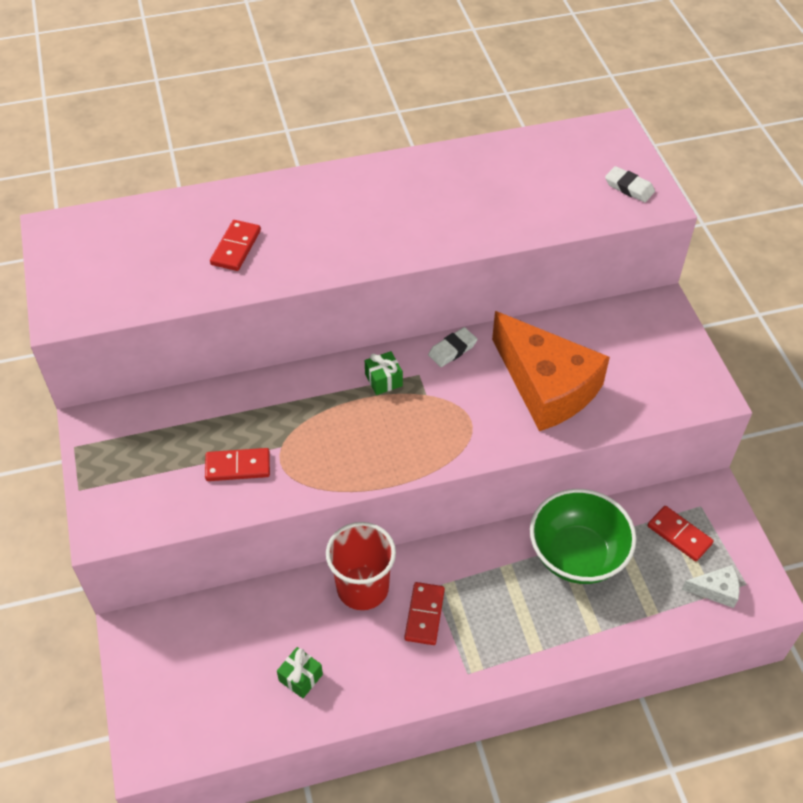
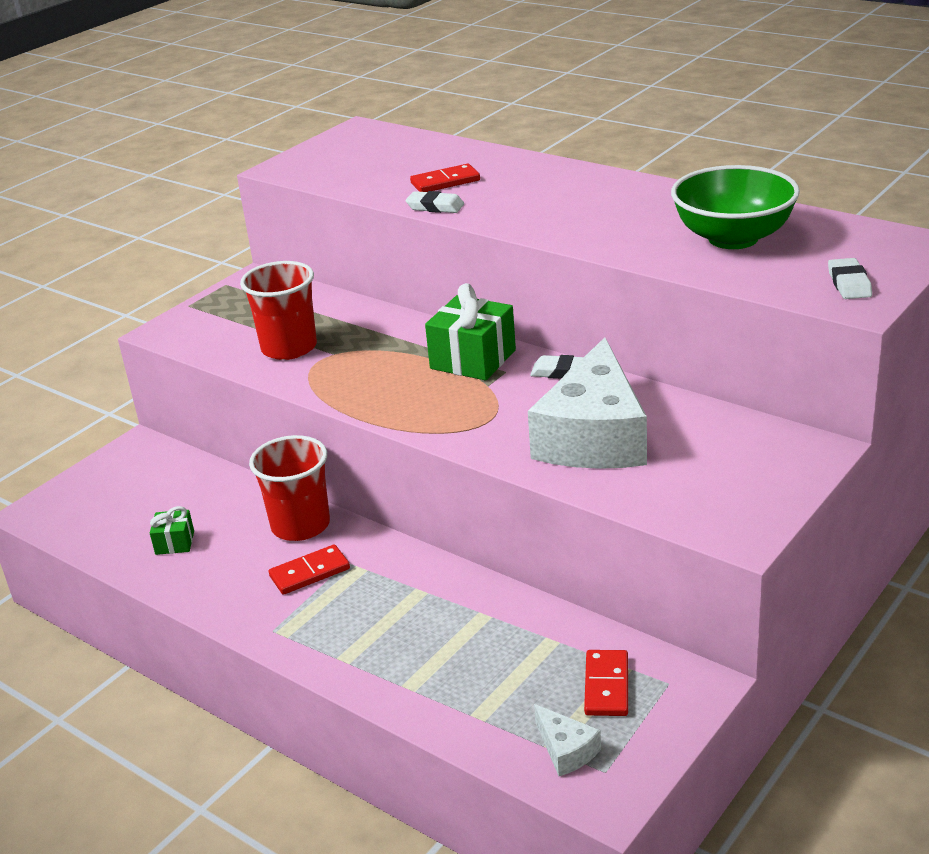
camera: 55 degrees right, 20 degrees down
(238, 467) = (289, 348): red domino -> red cup
(272, 278) = (435, 207): none -> white eraser
(383, 380) = (473, 359): green gift -> green gift, size x1.92
(546, 386) = (594, 436): orange cheese -> white cheese
(577, 555) = (489, 628): green bowl -> green bowl (733, 238)

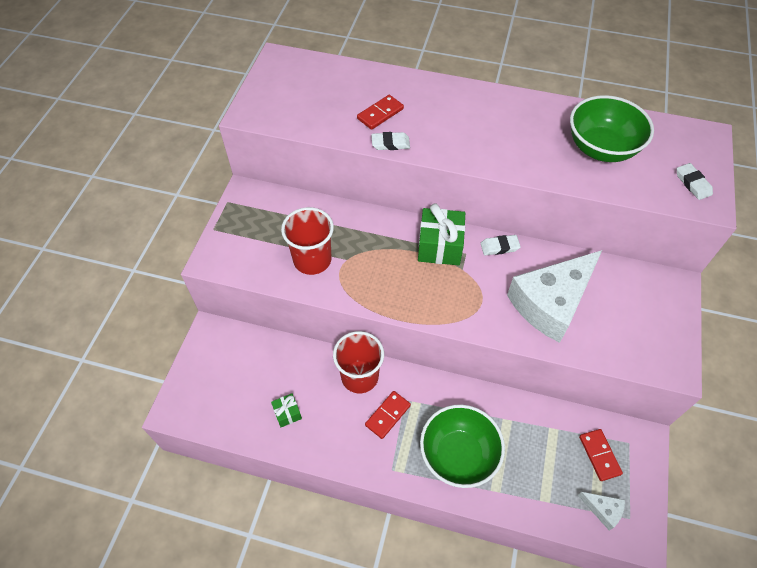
camera: 25 degrees left, 25 degrees up
(381, 636) = (458, 455): none -> green bowl
(594, 436) = (551, 303): white cheese -> white cheese turned 60 degrees clockwise

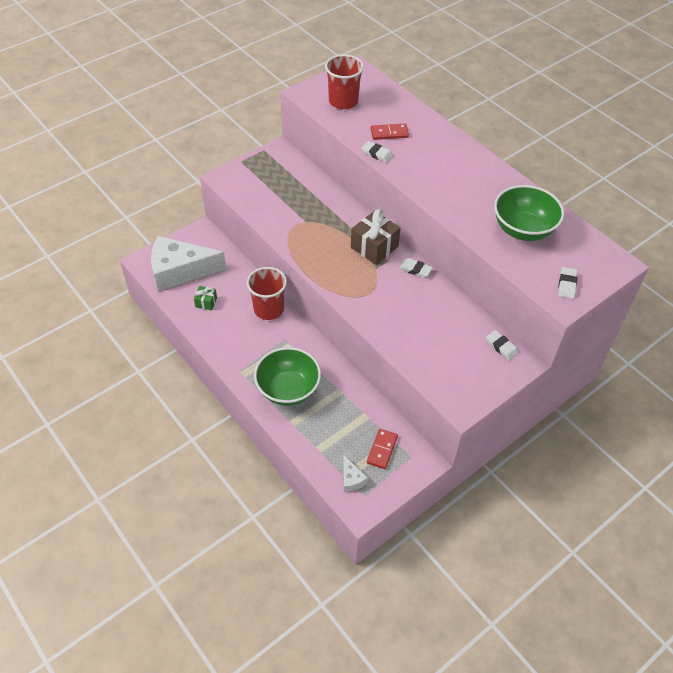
camera: 35 degrees right, 5 degrees down
(312, 260) = (284, 210): red cup -> red cup (343, 101)
(387, 415) = (265, 340): red domino -> none
(440, 246) = (374, 247): green gift -> brown gift
(551, 303) = (416, 320): white cheese -> white cheese (180, 271)
(646, 279) = (501, 347): none -> white eraser

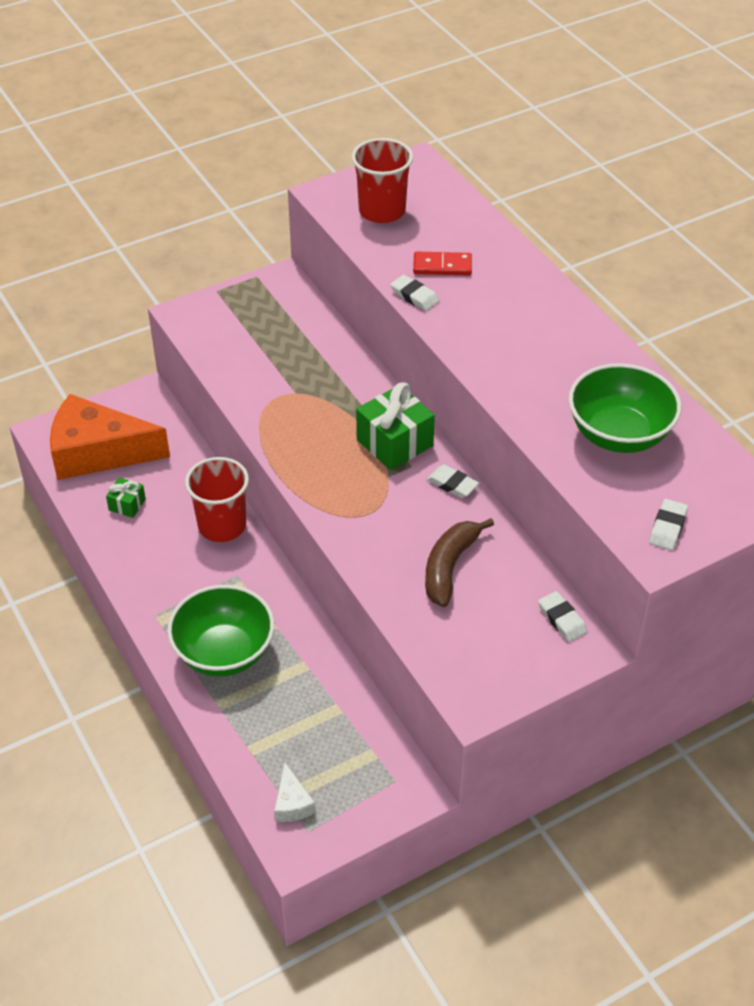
camera: 10 degrees right, 5 degrees down
(180, 271) = (98, 452): white cheese -> orange cheese
(374, 247) = (395, 443): brown gift -> green gift
(382, 449) = (351, 764): red domino -> none
(426, 322) = (449, 567): none -> brown banana

